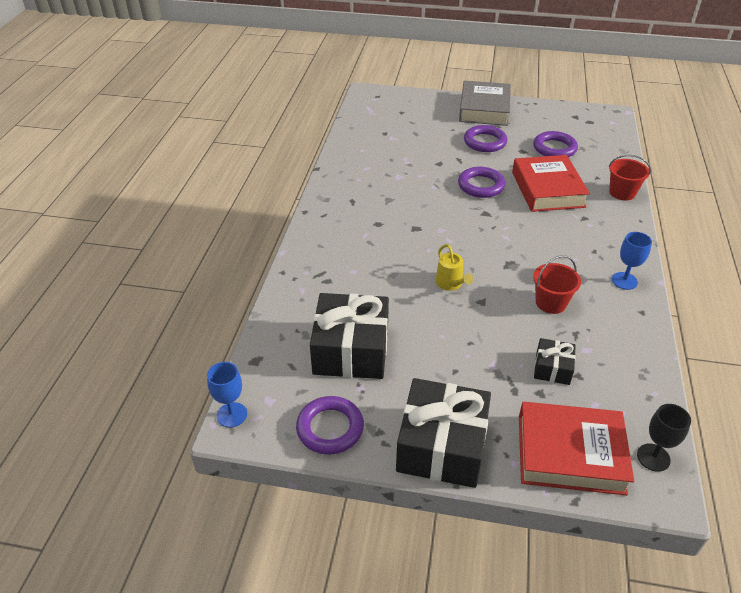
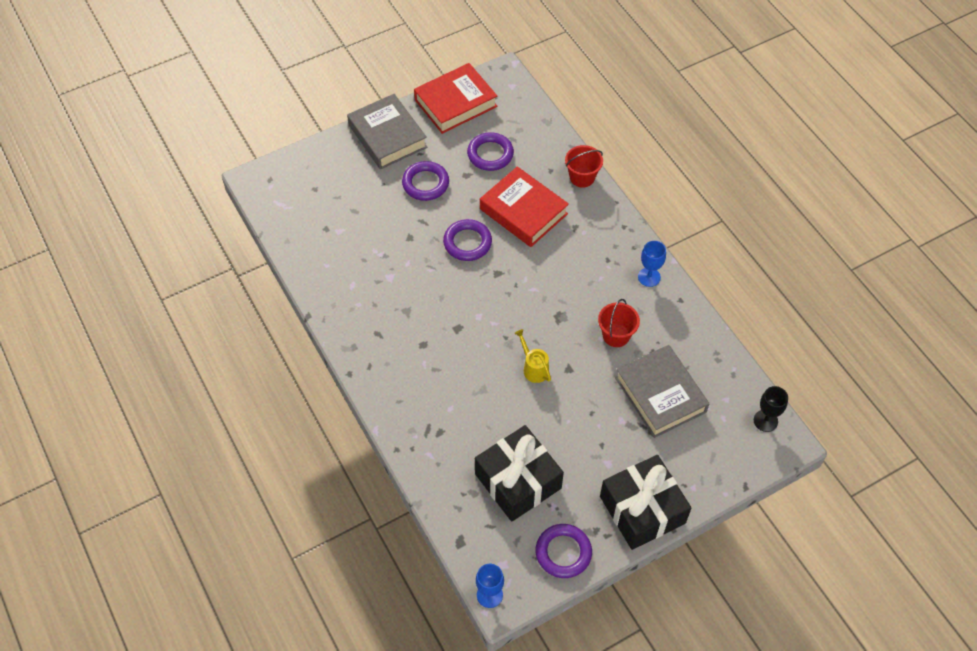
camera: 40 degrees left, 15 degrees up
(451, 284) = (533, 368): yellow watering can -> yellow watering can turned 150 degrees counterclockwise
(552, 368) = (660, 395): black gift -> grey book
(570, 453) = (719, 455): red book -> red book (455, 103)

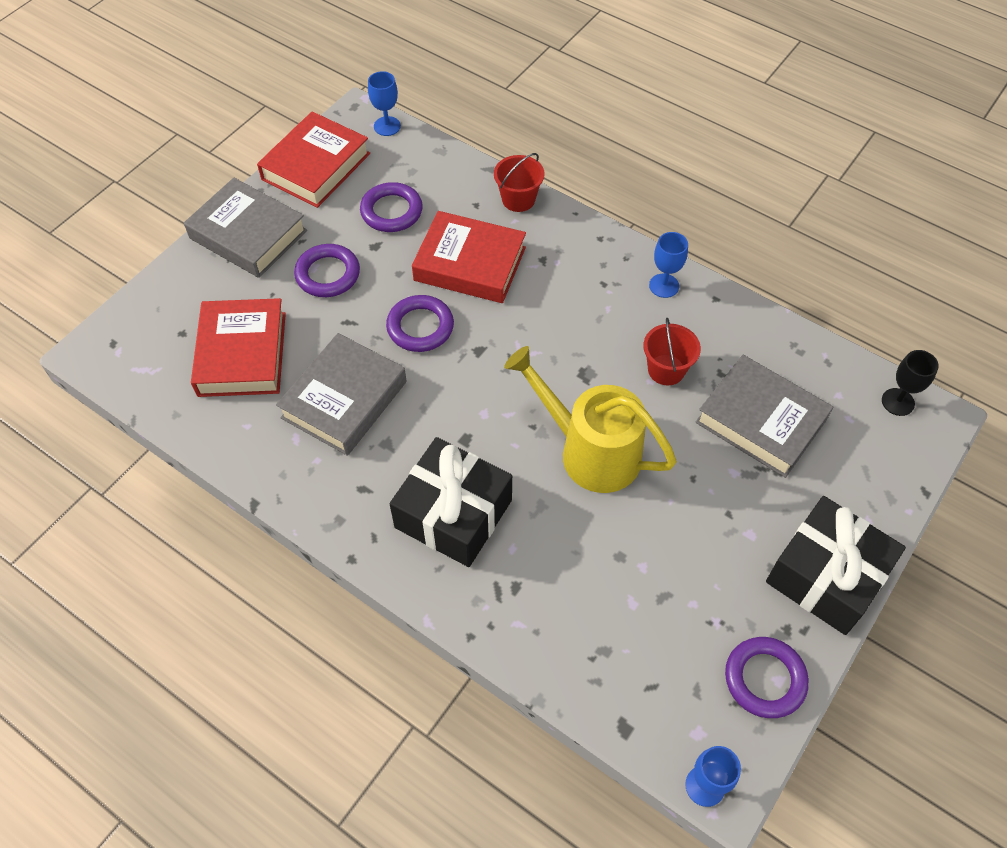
camera: 25 degrees left, 0 degrees up
(345, 217) = (242, 354): none -> red book
(394, 272) = (344, 400): none -> grey book
(518, 481) = (653, 608): black gift -> black gift (453, 514)
(519, 90) = (387, 126): none -> blue goblet
(533, 368) = (589, 451): yellow watering can -> yellow watering can, size x2.20

